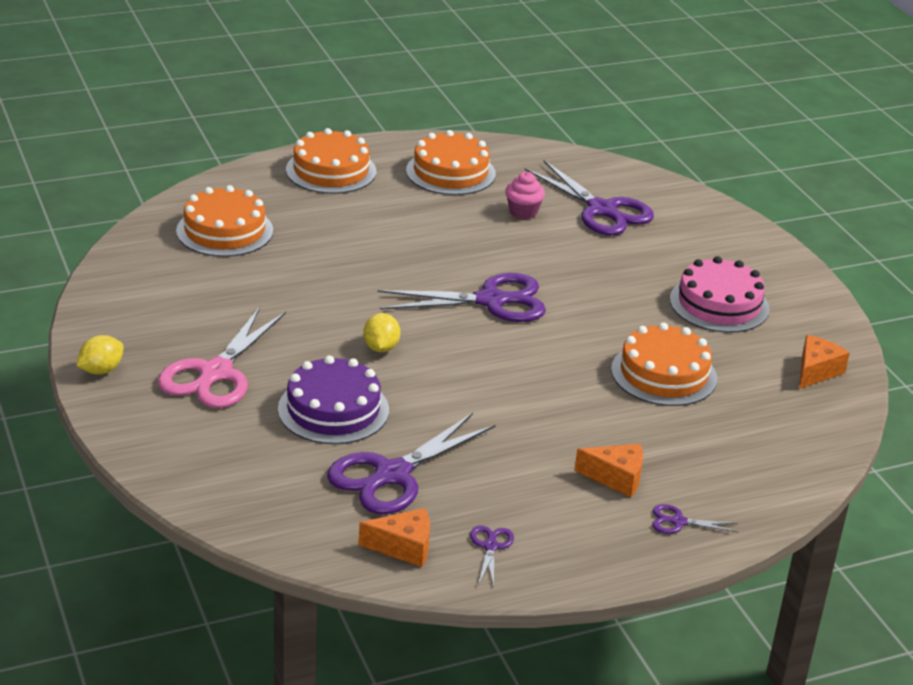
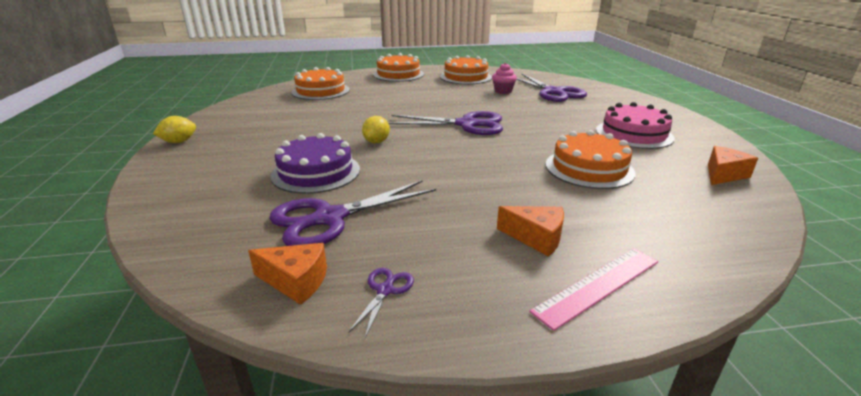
camera: 15 degrees right, 5 degrees down
(215, 373) = (251, 148): pink scissors -> none
(678, 522) = (598, 285): purple scissors -> pink ruler

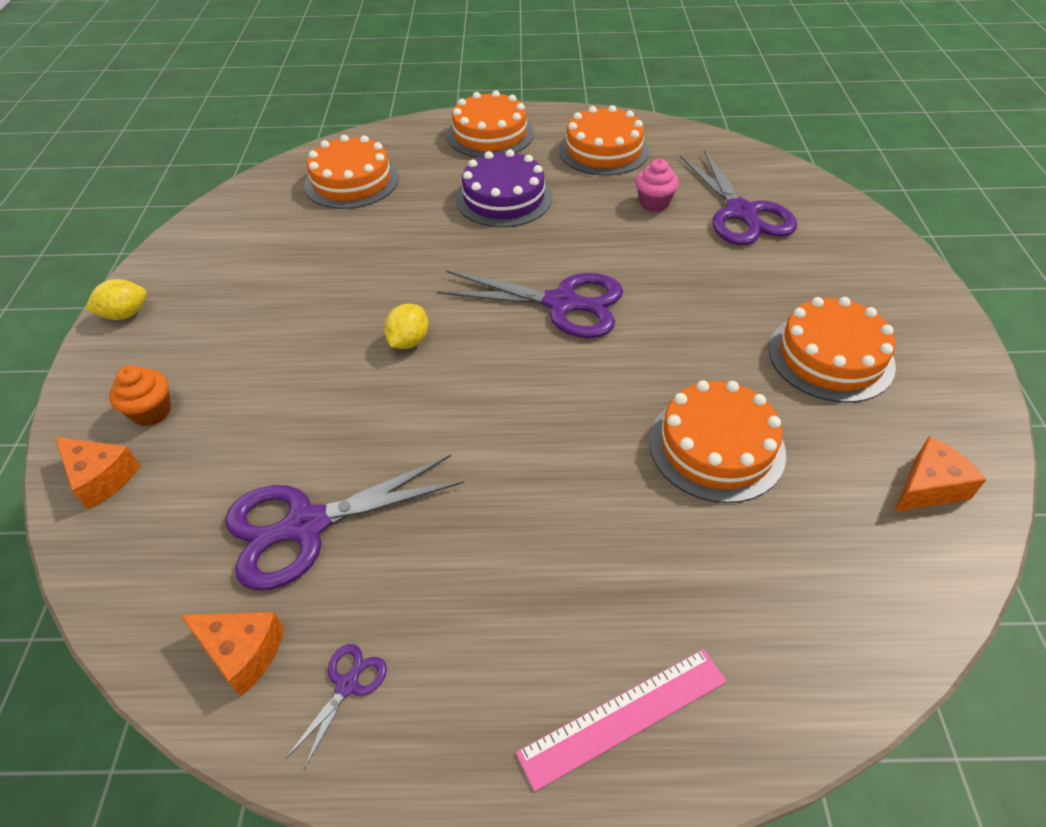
camera: 10 degrees right, 20 degrees up
(204, 178) = (152, 412): none -> orange cupcake
(316, 172) = (306, 413): purple cake -> purple cake (504, 198)
(536, 238) = (575, 606): orange cheese -> orange cheese (101, 477)
(634, 134) = (830, 356): pink cake -> orange cake

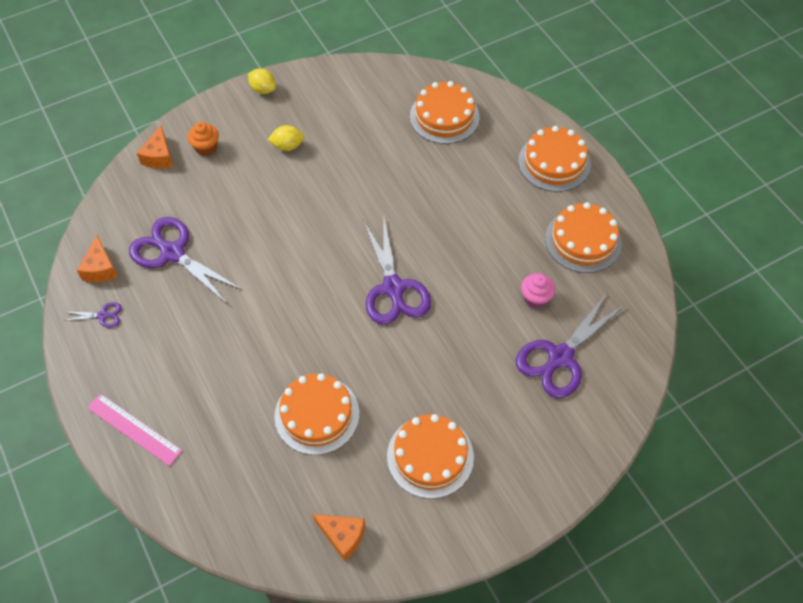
camera: 60 degrees right, 10 degrees up
(409, 341) = (316, 227): yellow lemon -> yellow lemon (287, 146)
(504, 198) = (482, 207): purple cake -> none

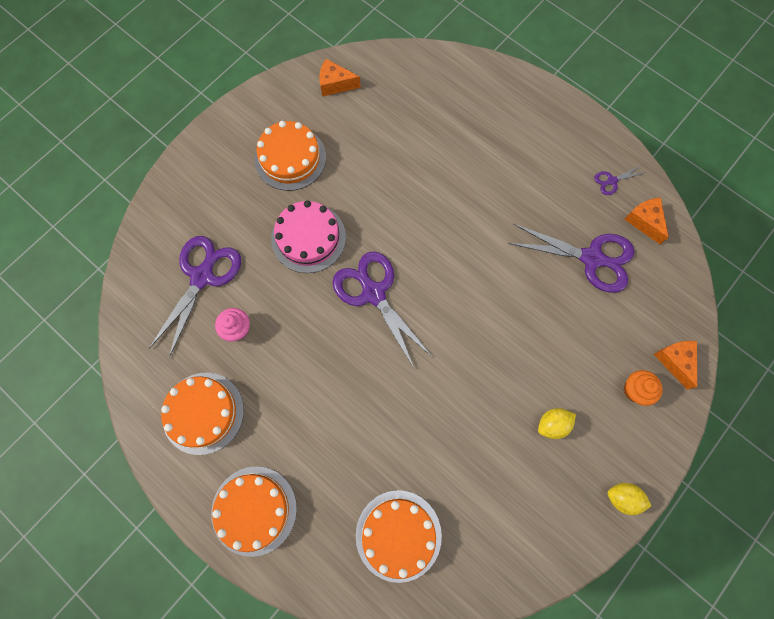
camera: 160 degrees right, 15 degrees up
(134, 429) = (526, 104): pink ruler -> none
(317, 414) = (392, 160): orange cake -> none
(439, 361) = (308, 237): none -> pink cake

